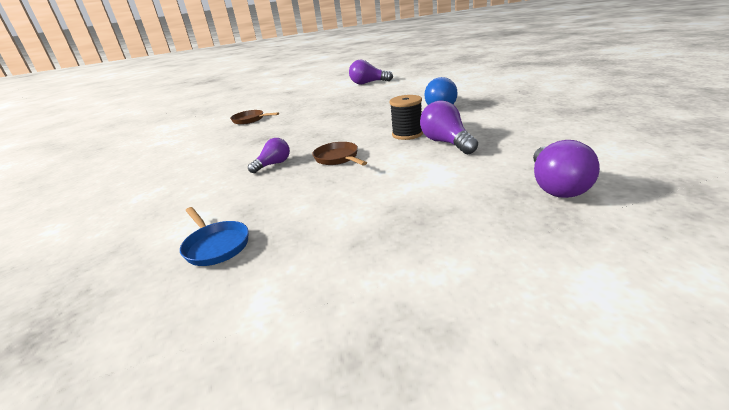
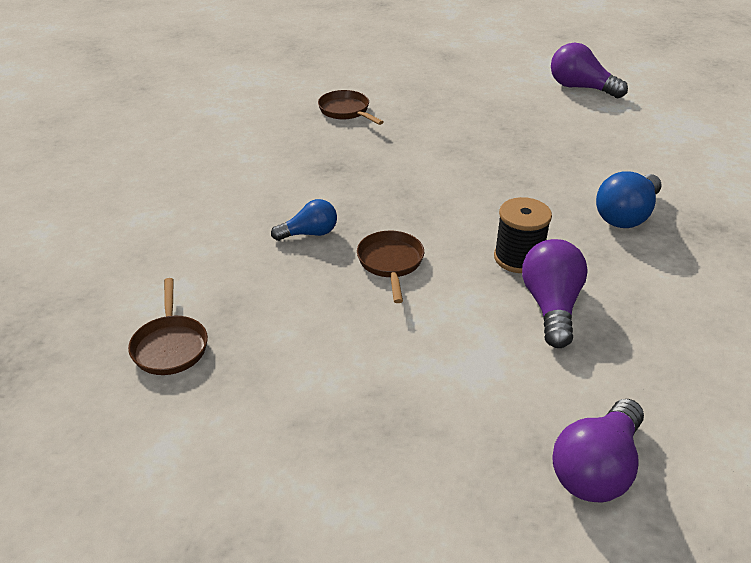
camera: 25 degrees right, 10 degrees up
(216, 245) = (170, 346): blue pan -> brown pan
(273, 164) = (309, 233): purple light bulb -> blue light bulb

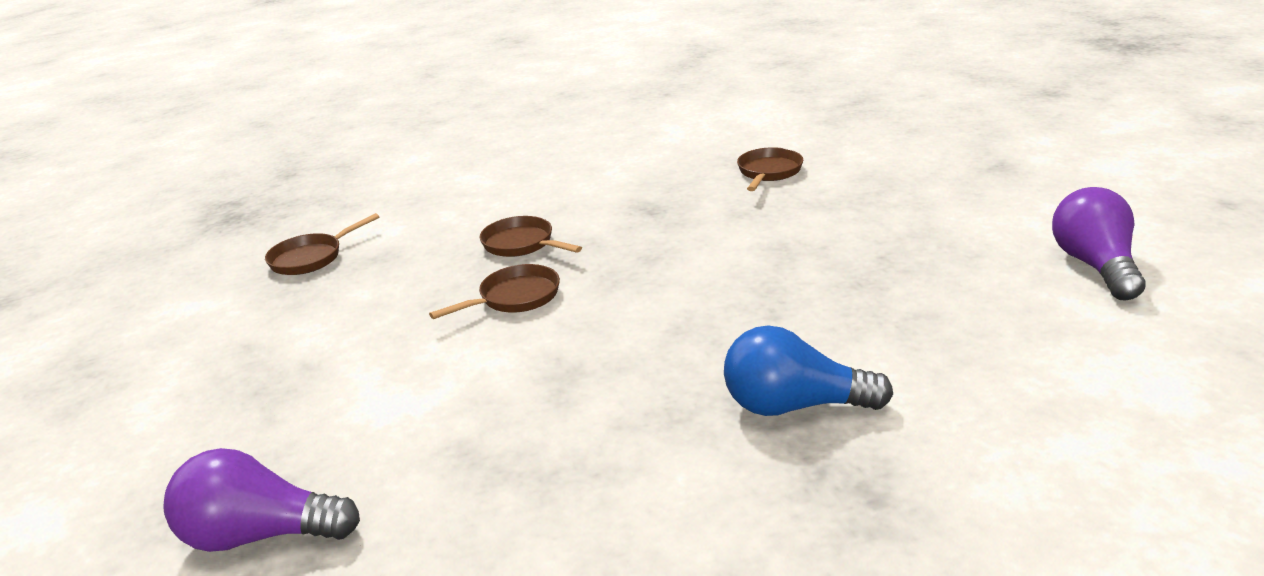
camera: 60 degrees right, 10 degrees down
(309, 233) = (522, 244): blue light bulb -> brown pan
(518, 258) = (602, 362): black spool -> none
(551, 306) = (528, 414): purple light bulb -> none

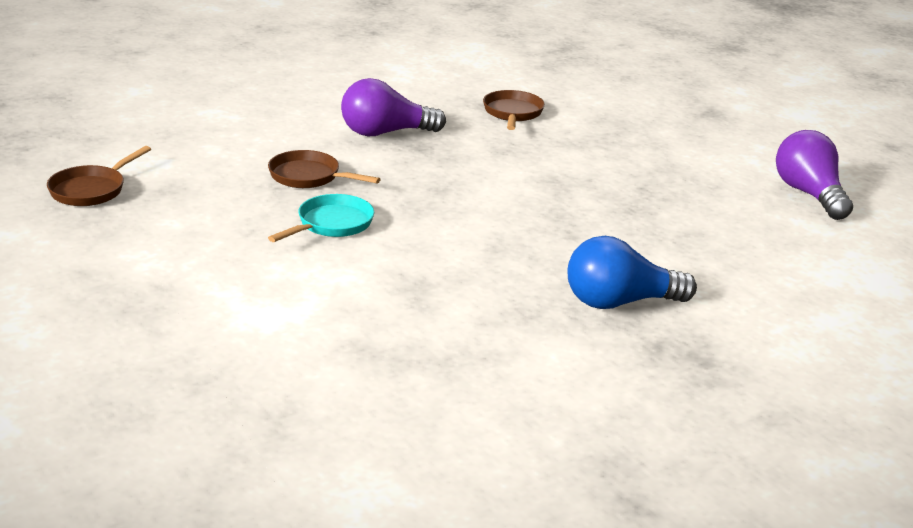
camera: 20 degrees left, 0 degrees up
(260, 535) = (218, 417): purple light bulb -> purple light bulb (385, 133)
(515, 298) = (331, 224): brown pan -> turquoise pan

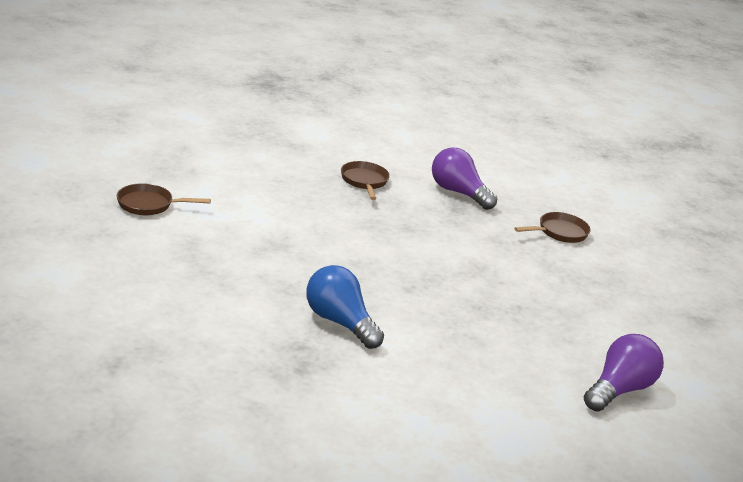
camera: 55 degrees right, 0 degrees up
(91, 190) = (267, 126): brown pan -> brown pan (149, 205)
(331, 224) = (316, 202): turquoise pan -> none

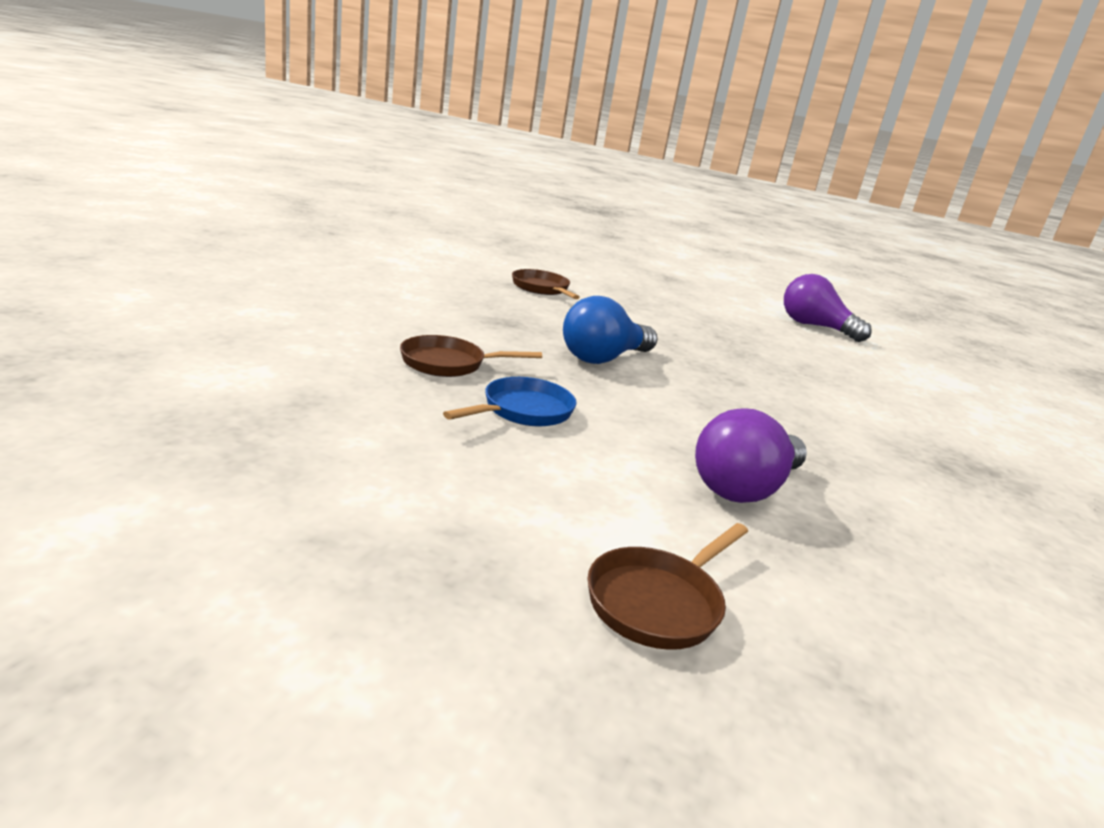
camera: 90 degrees left, 5 degrees down
(149, 205) = (658, 602): brown pan -> brown pan turned 45 degrees clockwise
(311, 197) = (523, 411): none -> blue pan
(339, 322) = (861, 434): blue light bulb -> blue light bulb (603, 358)
(458, 192) = (462, 314): purple light bulb -> purple light bulb (744, 488)

